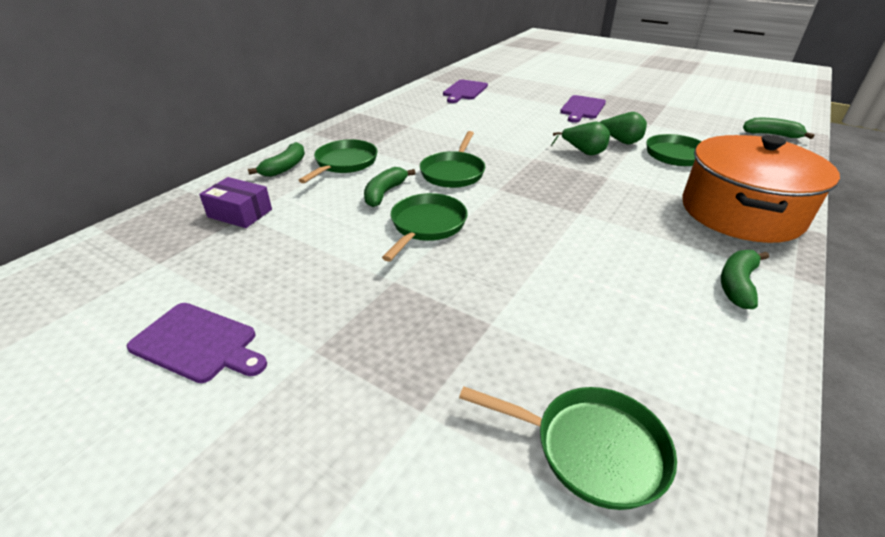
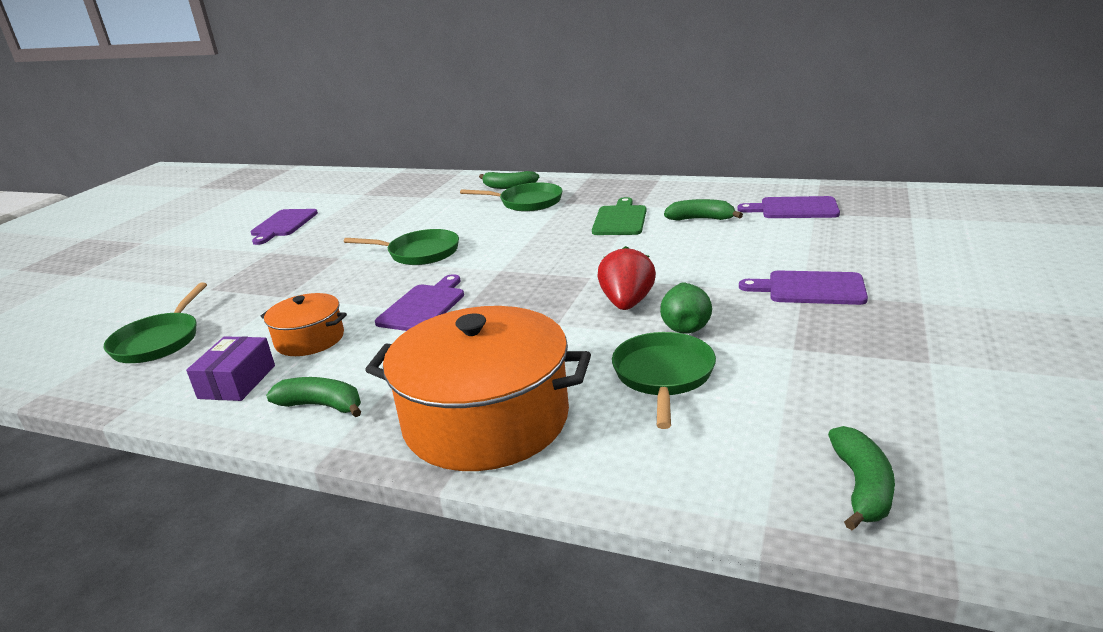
camera: 80 degrees right, 10 degrees down
(240, 213) = (428, 195): purple box -> purple box (237, 382)
(384, 193) = (474, 228): green banana -> green banana (701, 219)
(431, 135) = (620, 219): none -> green cutting board
(453, 172) = (529, 245): green pan -> none
(558, 228) = (423, 306): none -> purple cutting board
(583, 152) = (627, 303): green pear -> red strawberry
(611, 297) = (310, 339): none -> orange pot

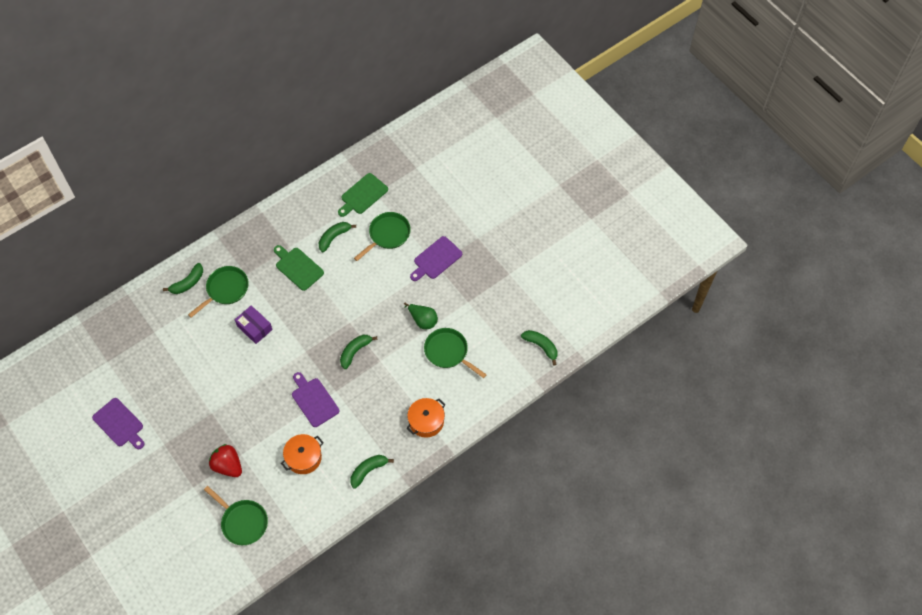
camera: 60 degrees left, 35 degrees up
(237, 382) = (319, 497): purple box -> purple box (254, 328)
(419, 253) = (246, 374): green pan -> green pan (387, 235)
(486, 420) = (426, 421): orange pot -> orange pot, size x0.51
(546, 300) = (355, 352): none -> green banana
(627, 303) = (387, 326): red strawberry -> red strawberry (228, 466)
(794, 208) = (363, 195): purple cutting board -> green cutting board

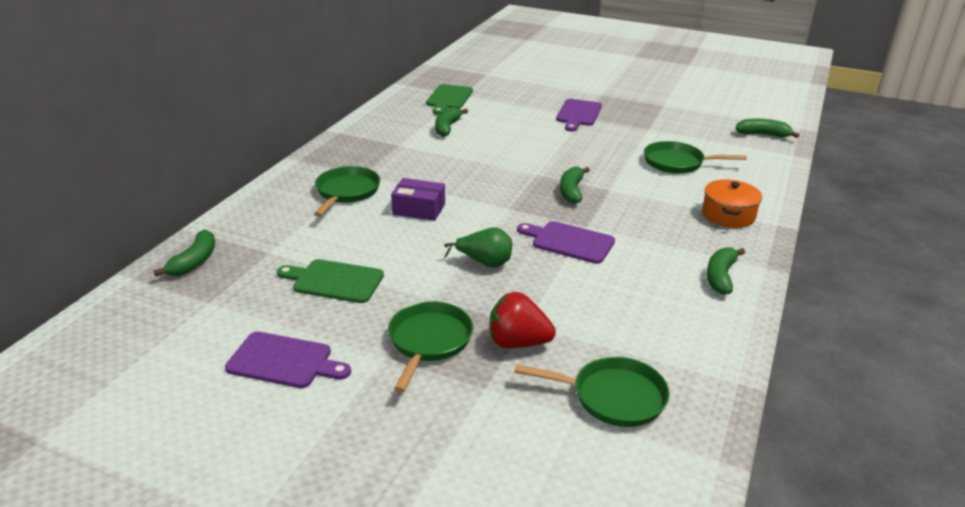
camera: 30 degrees left, 30 degrees down
(188, 283) = (286, 200): green banana -> green banana (194, 262)
(298, 267) = (426, 155): green cutting board -> green cutting board (334, 281)
(304, 458) = (620, 295): orange pot -> none
(387, 235) = (506, 113): green pan -> green pan (428, 342)
(423, 320) = (619, 151): green pear -> green pear (484, 263)

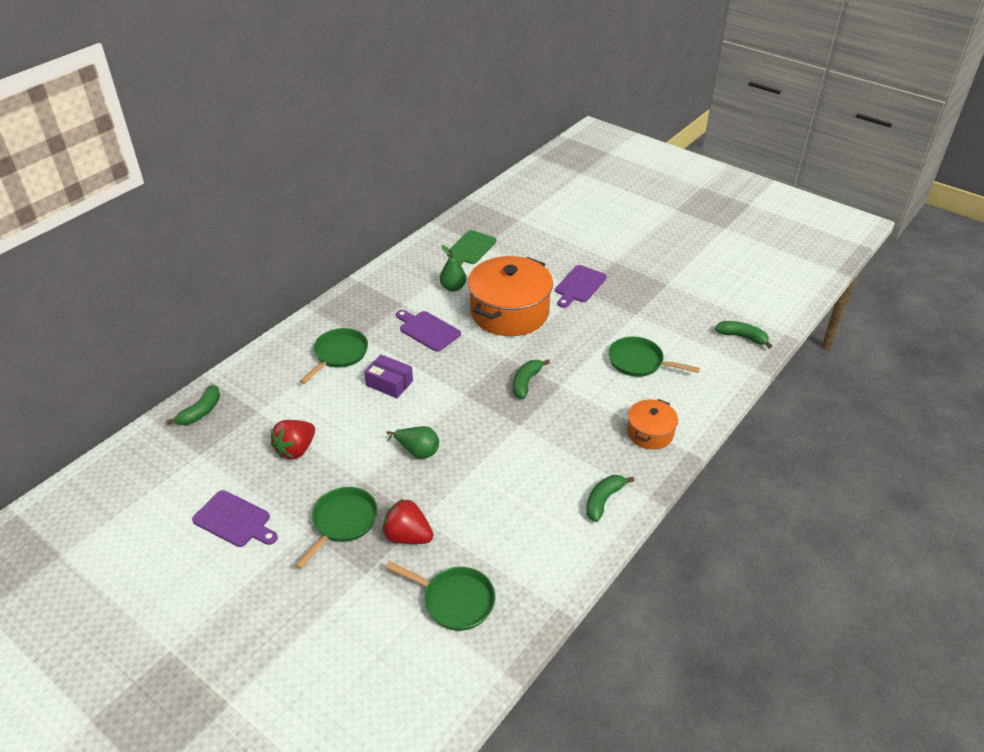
camera: 15 degrees right, 10 degrees up
(334, 281) = (296, 450): green cutting board -> red strawberry
(447, 127) = (453, 287): green banana -> green pear
(519, 140) = (509, 312): none -> orange pot
(569, 242) = (496, 440): purple cutting board -> purple cutting board (428, 330)

